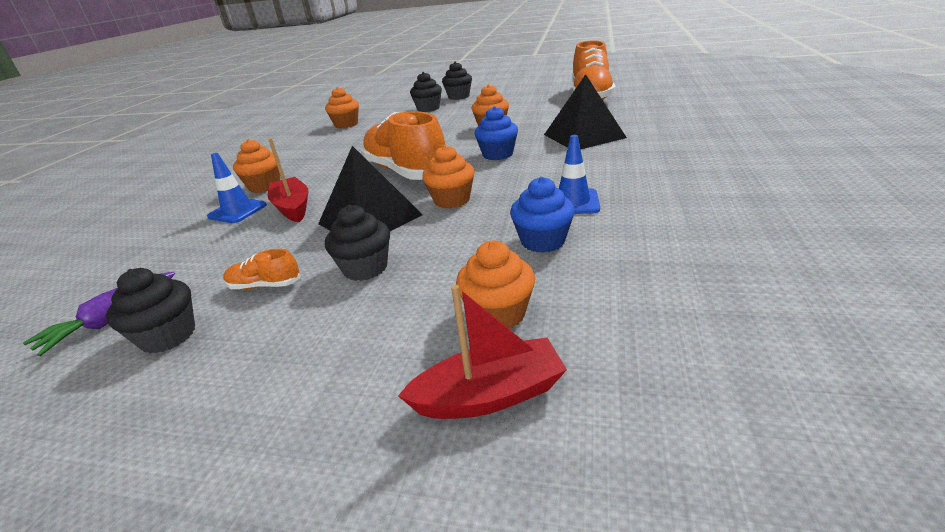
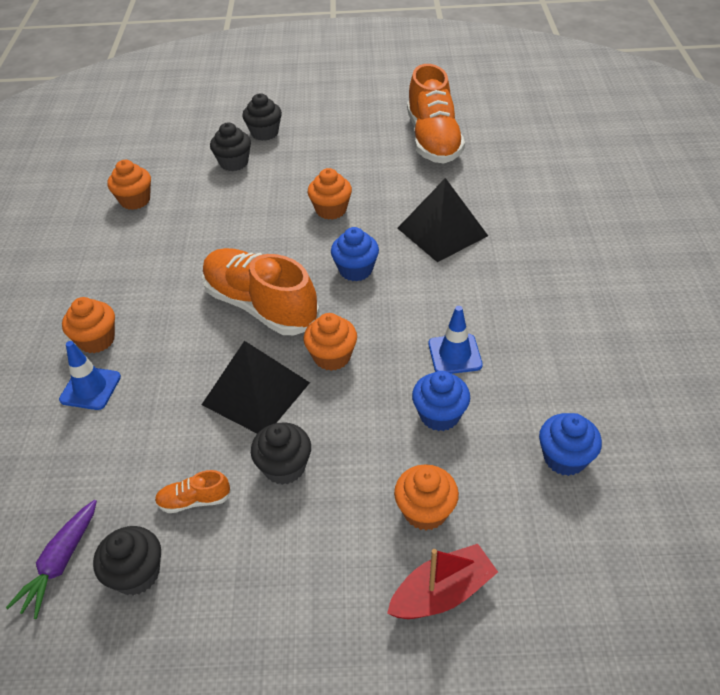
camera: 15 degrees left, 15 degrees up
(293, 208) = (156, 378): red boat -> none
(685, 282) = (564, 458): none -> blue cupcake

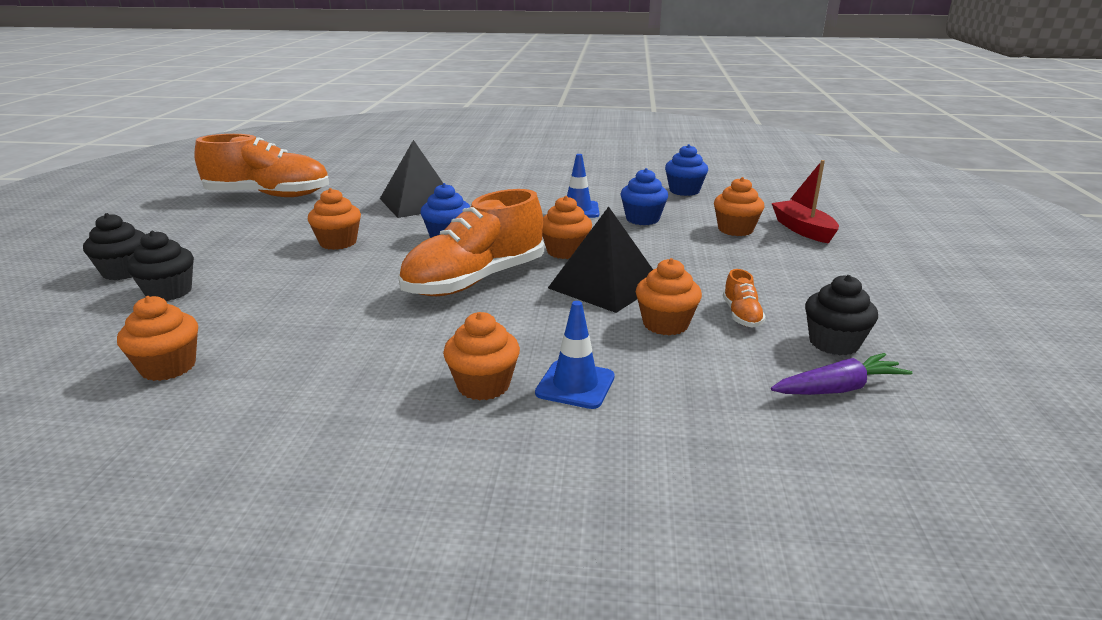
camera: 85 degrees left, 20 degrees down
(61, 562) = (838, 389): purple carrot -> purple carrot turned 45 degrees counterclockwise
(179, 440) = (665, 324): none -> orange cupcake
(284, 467) = (697, 275): black cupcake -> none

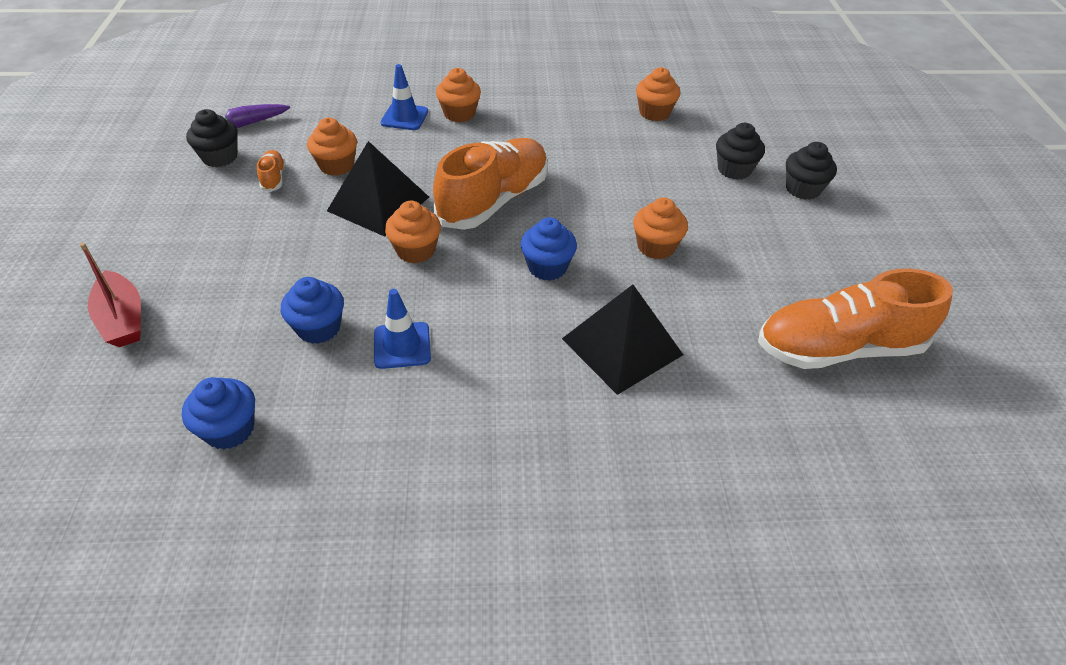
camera: 170 degrees right, 20 degrees up
(735, 229) = (209, 312): orange cupcake -> none

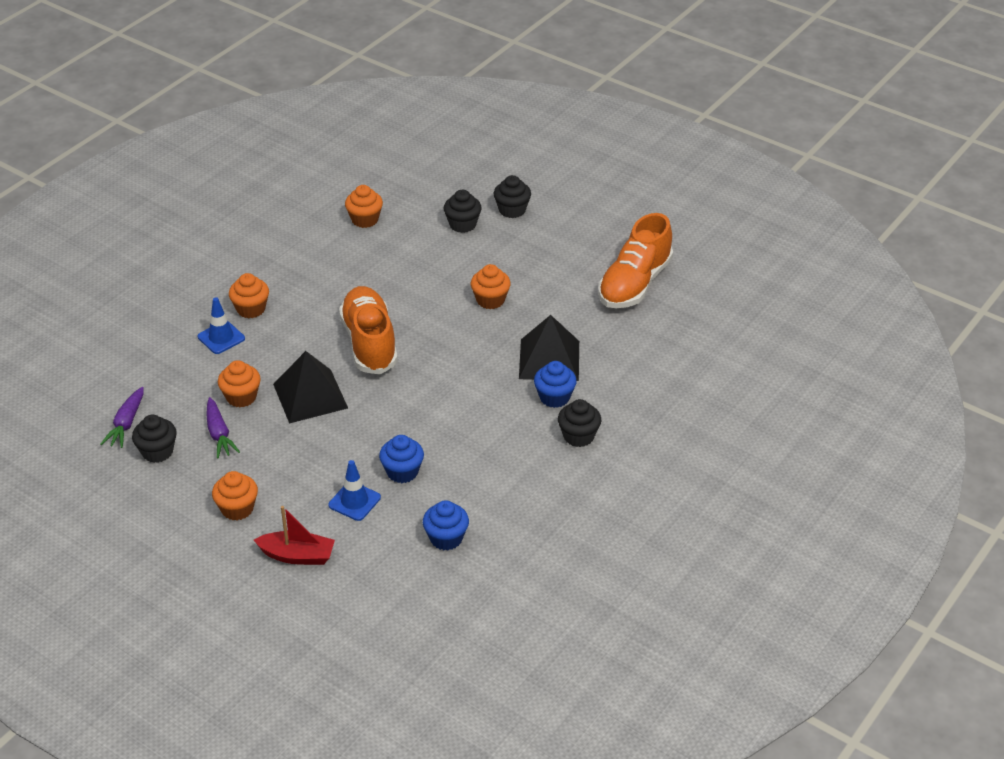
camera: 50 degrees left, 5 degrees down
(273, 178) = (219, 434): orange shoe -> purple carrot
(402, 345) = (455, 444): blue traffic cone -> blue traffic cone (354, 501)
(415, 250) = (378, 400): orange cupcake -> orange cupcake (237, 509)
(520, 455) = (578, 436): none -> black cupcake
(547, 267) = (457, 353): blue cupcake -> blue cupcake (554, 397)

